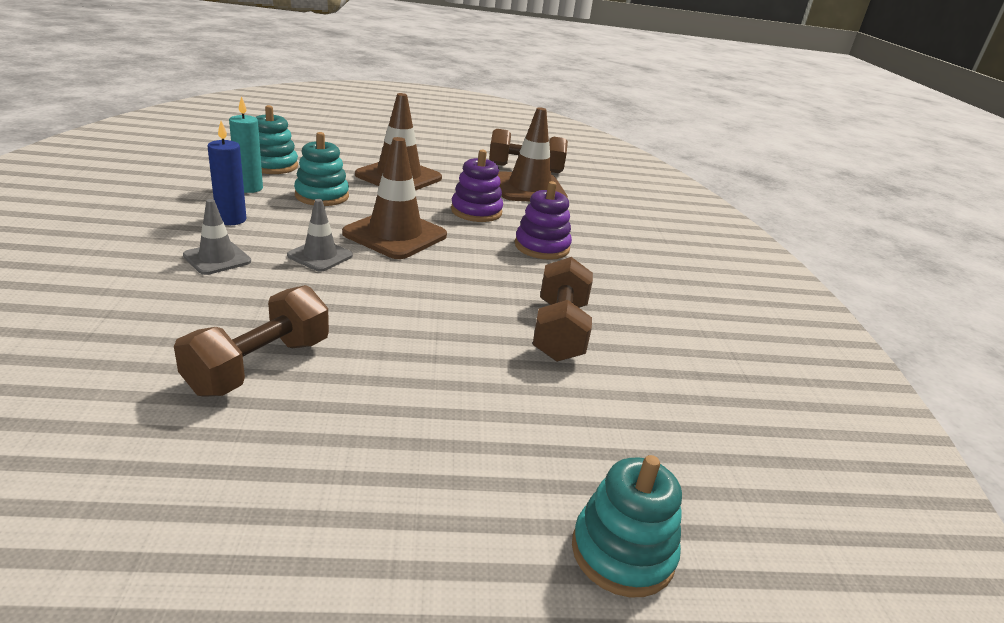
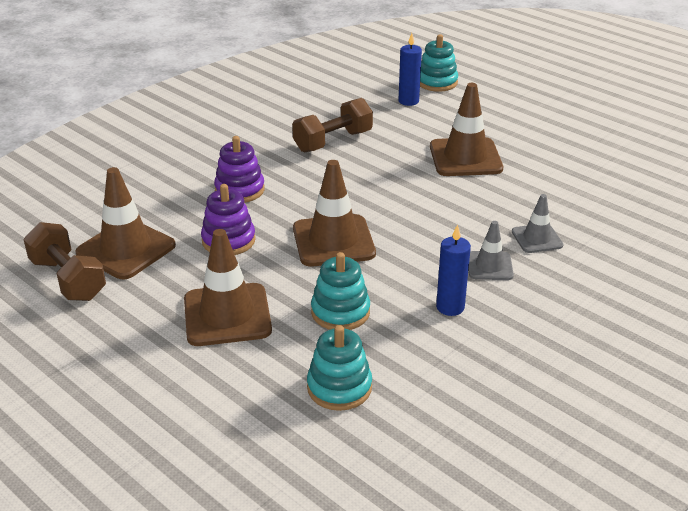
camera: 130 degrees left, 5 degrees up
(249, 188) = (399, 350): turquoise candle -> none
(259, 366) = (514, 183): brown dumbbell -> none
(320, 256) = (413, 242): grey traffic cone -> grey traffic cone (537, 238)
(369, 380) = (465, 158): none -> brown traffic cone
(589, 459) = (408, 101): none -> blue candle

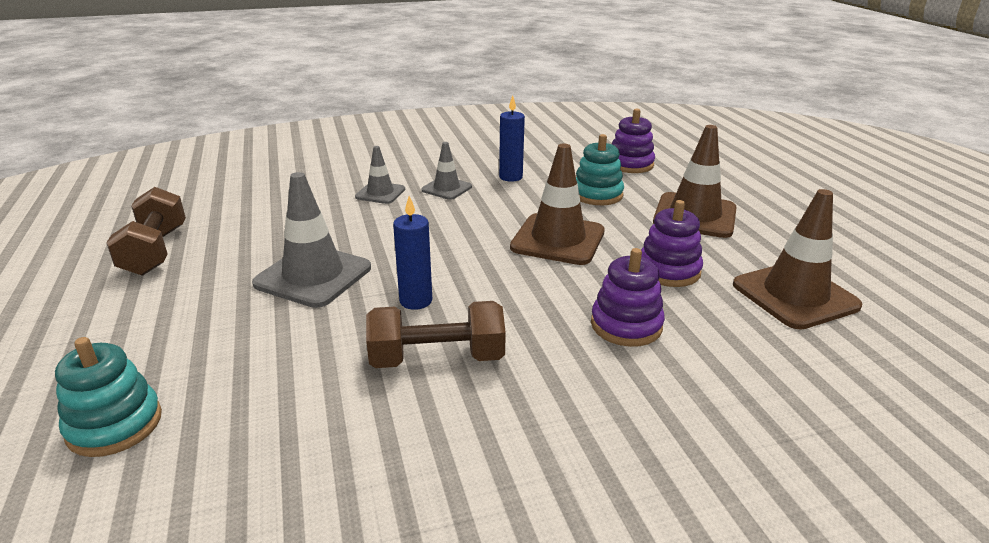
camera: 150 degrees left, 5 degrees down
(68, 279) = (863, 283): brown dumbbell -> brown dumbbell (155, 251)
(339, 387) = (630, 164): turquoise stacking toy -> purple stacking toy
(408, 101) = (228, 397): blue candle -> blue candle (416, 301)
(465, 158) = (313, 276): brown traffic cone -> grey traffic cone

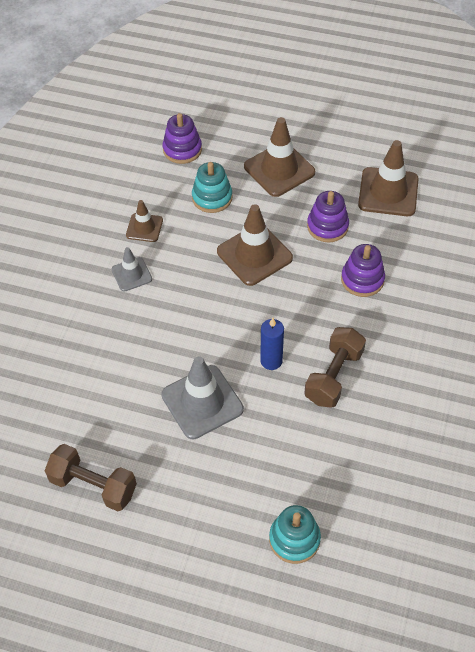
camera: 55 degrees left, 25 degrees up
(380, 193) = (105, 317): grey traffic cone -> none
(510, 177) = (144, 228): blue candle -> brown traffic cone

